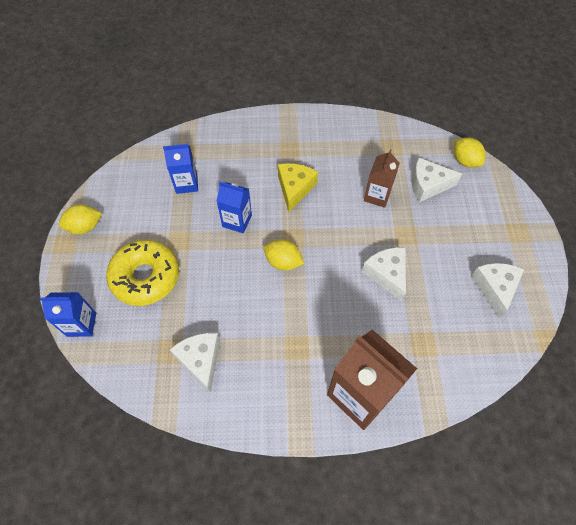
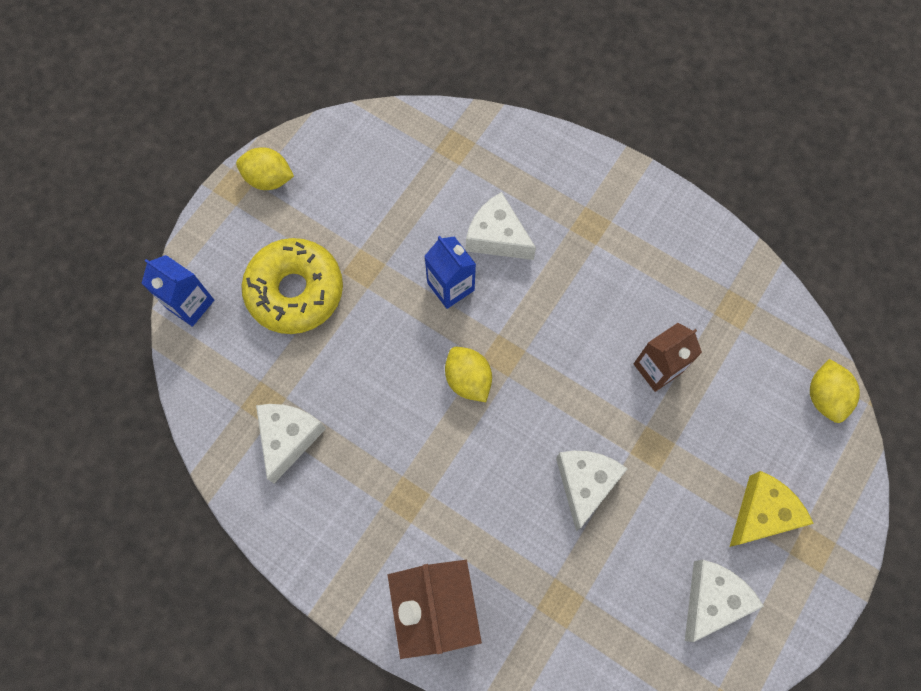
camera: 35 degrees right, 10 degrees up
(186, 183) = (424, 194): blue carton -> none
(295, 188) = (555, 288): yellow cheese -> yellow cheese (762, 514)
(427, 185) = (740, 398): white cheese -> white cheese (497, 237)

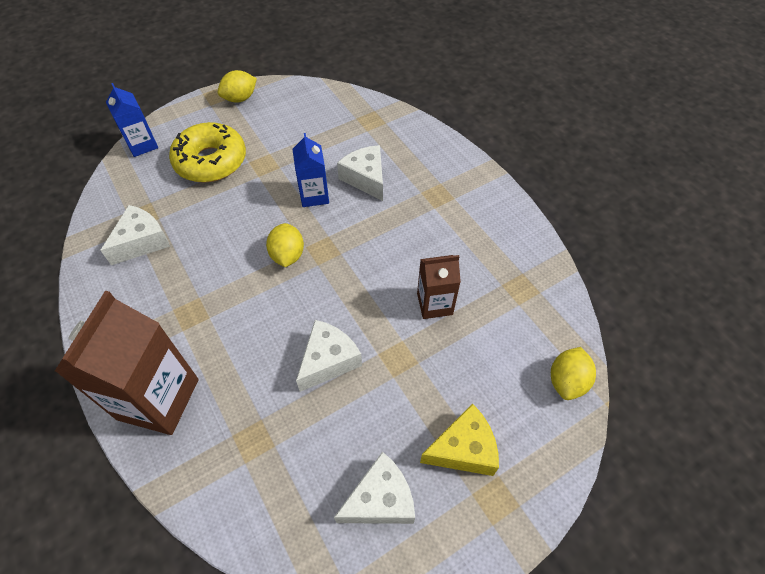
camera: 25 degrees right, 15 degrees down
(269, 179) = (240, 98): yellow lemon -> yellow lemon turned 75 degrees counterclockwise

